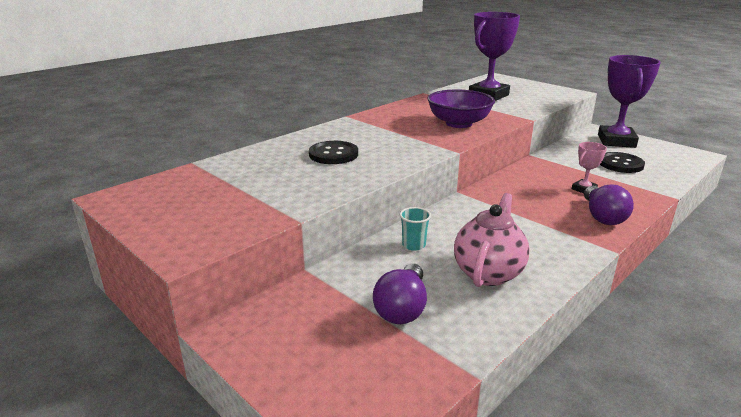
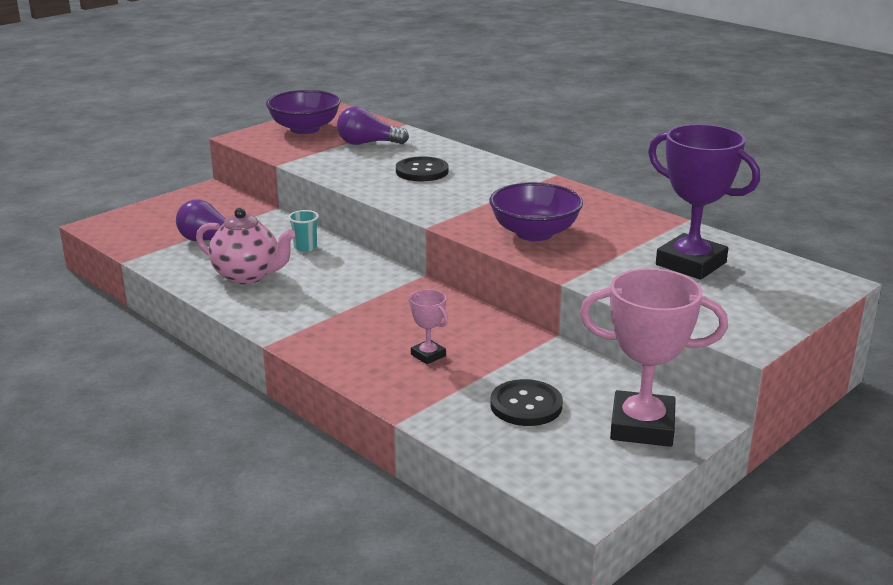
camera: 90 degrees right, 0 degrees up
(174, 212) = (305, 129): none -> purple bowl
(602, 216) = (347, 353): purple light bulb -> purple light bulb (368, 143)
(616, 141) = (642, 426): purple trophy -> pink trophy

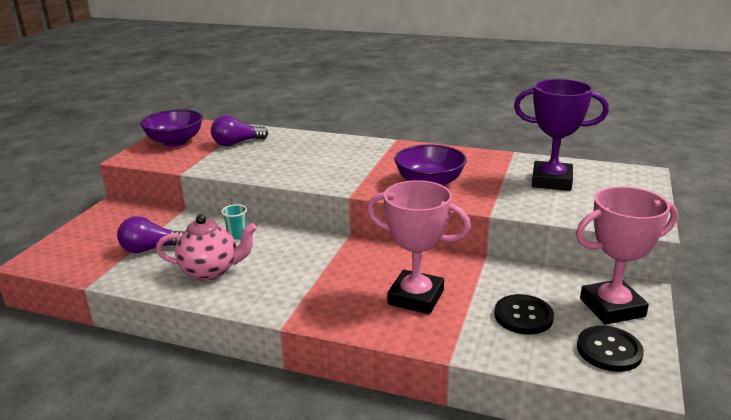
camera: 25 degrees left, 0 degrees up
(422, 171) = (300, 156): black button -> black button (609, 350)
(428, 355) = (416, 297): pink trophy -> pink trophy, size x2.14

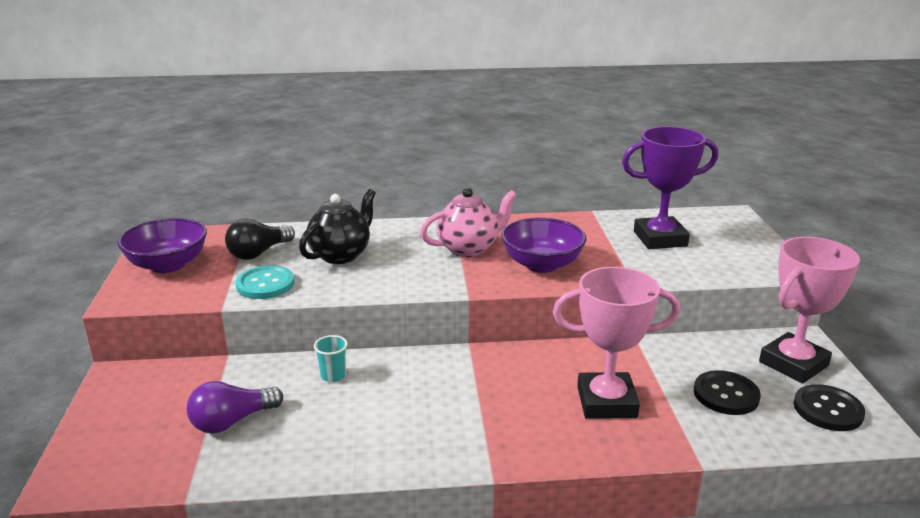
camera: 25 degrees left, 0 degrees up
(211, 271) = (342, 431): pink teapot -> pink teapot (469, 248)
(221, 163) = (265, 284): none -> turquoise button
(237, 143) = (259, 253): purple light bulb -> black light bulb
(289, 153) = (341, 255): none -> black teapot

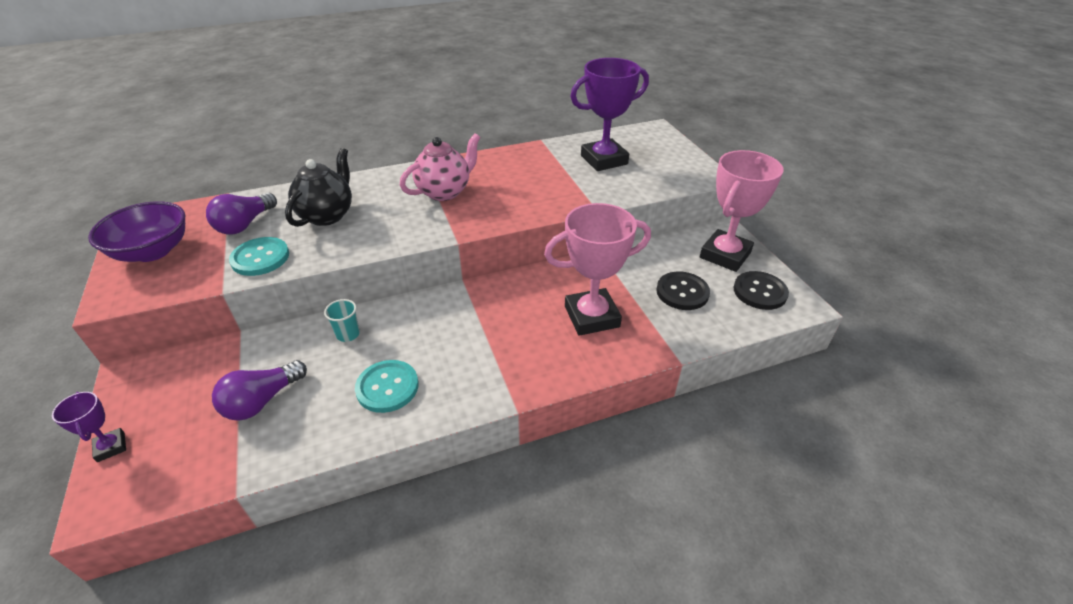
camera: 15 degrees left, 15 degrees up
(84, 435) = (111, 447): none -> purple trophy
(259, 253) = (245, 224): black light bulb -> purple light bulb
(360, 432) = (387, 387): none -> turquoise button
(542, 264) = (513, 199): purple bowl -> none

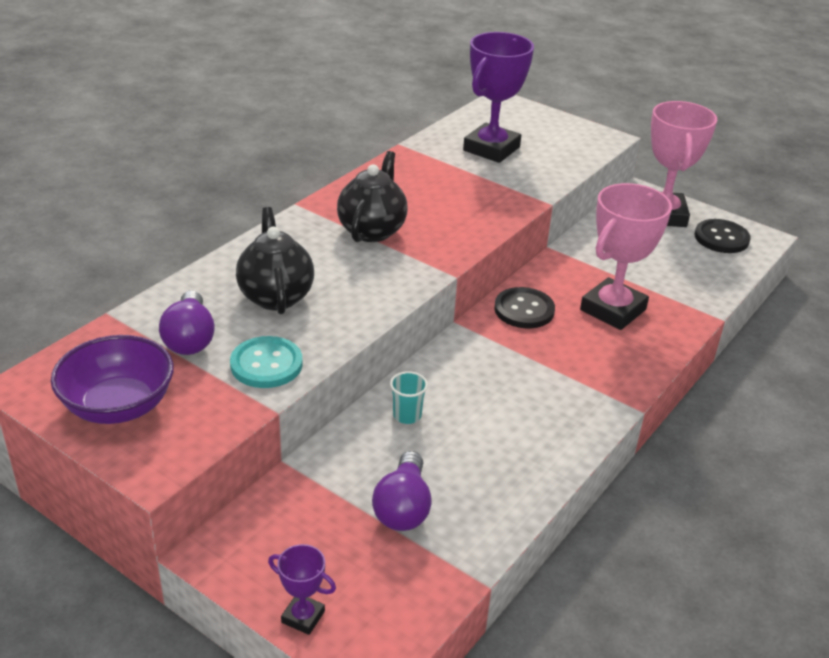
camera: 35 degrees left, 5 degrees down
(387, 387) = (508, 442): turquoise button -> none
(445, 192) = (372, 230): pink teapot -> black teapot
(682, 292) = (663, 260): black button -> black button (524, 310)

